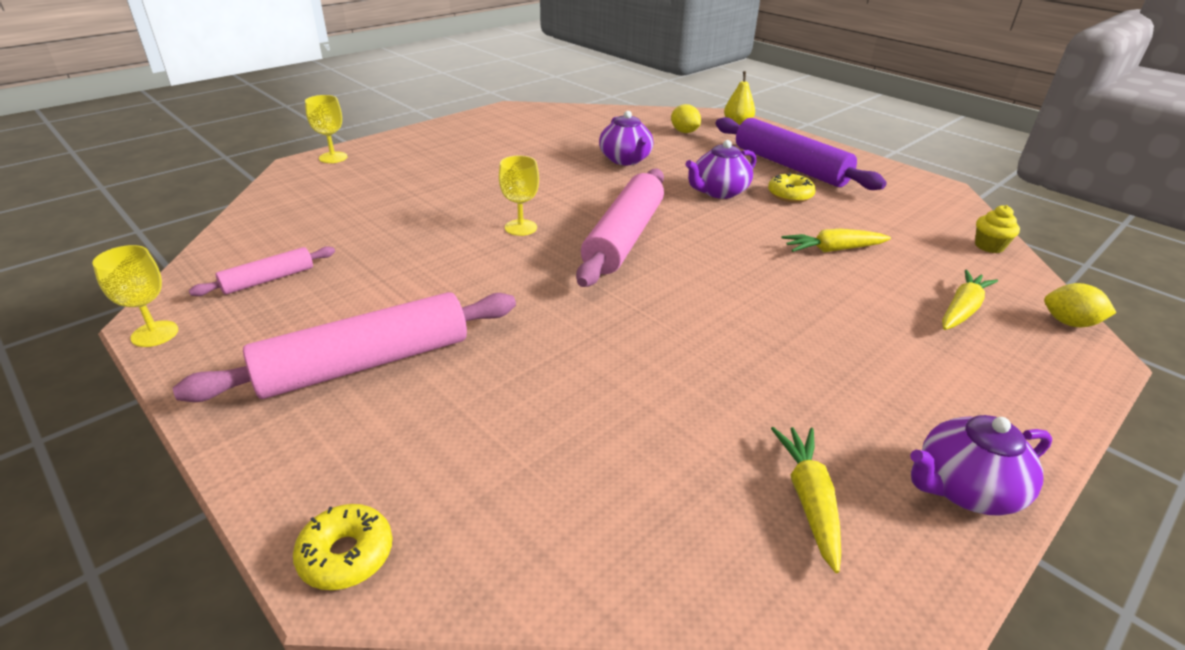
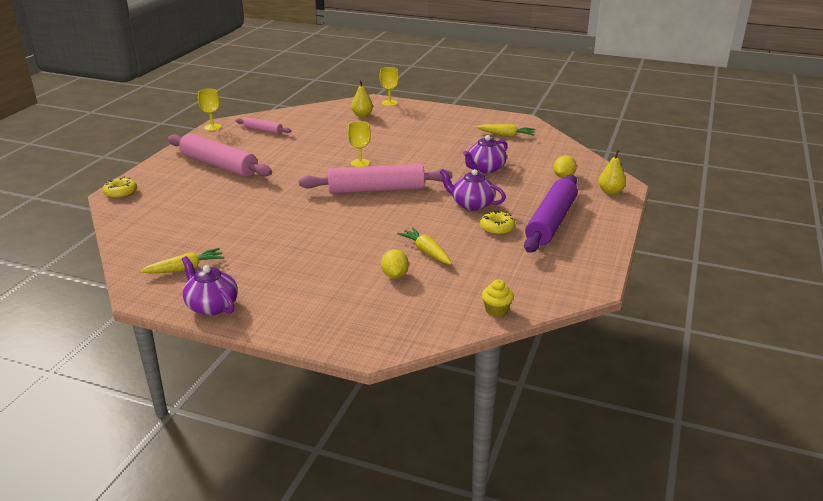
camera: 65 degrees right, 5 degrees down
(346, 185) = (362, 115): none -> yellow pear
(962, 309) = (386, 301): yellow carrot -> yellow carrot (506, 135)
(1069, 323) = (404, 342): yellow lemon -> yellow lemon (395, 275)

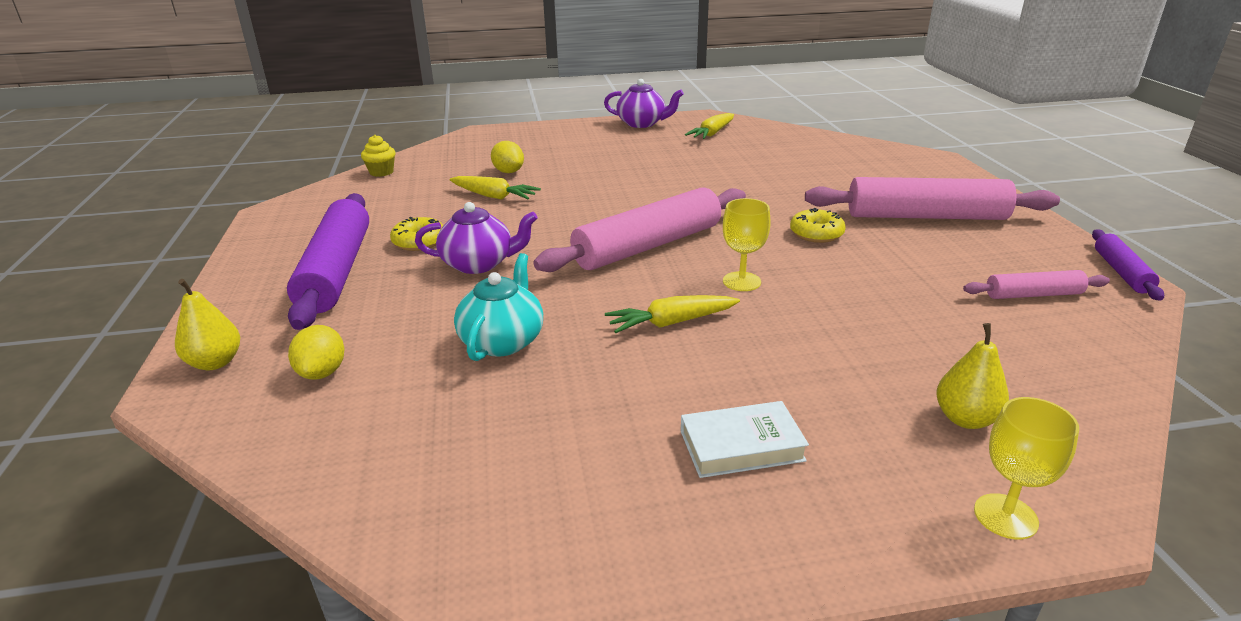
camera: 150 degrees right, 0 degrees up
(121, 193) = (933, 161): yellow donut -> yellow donut (816, 234)
(212, 127) = (1121, 272): yellow goblet -> purple rolling pin
(434, 126) = (741, 446): none -> white book
(485, 169) = (503, 341): purple teapot -> turquoise teapot
(506, 135) = (519, 480): yellow carrot -> yellow carrot (671, 323)

